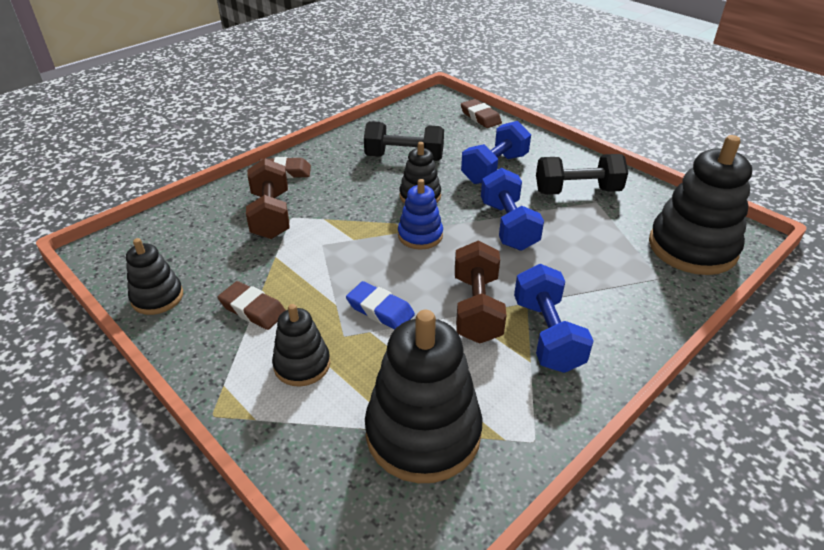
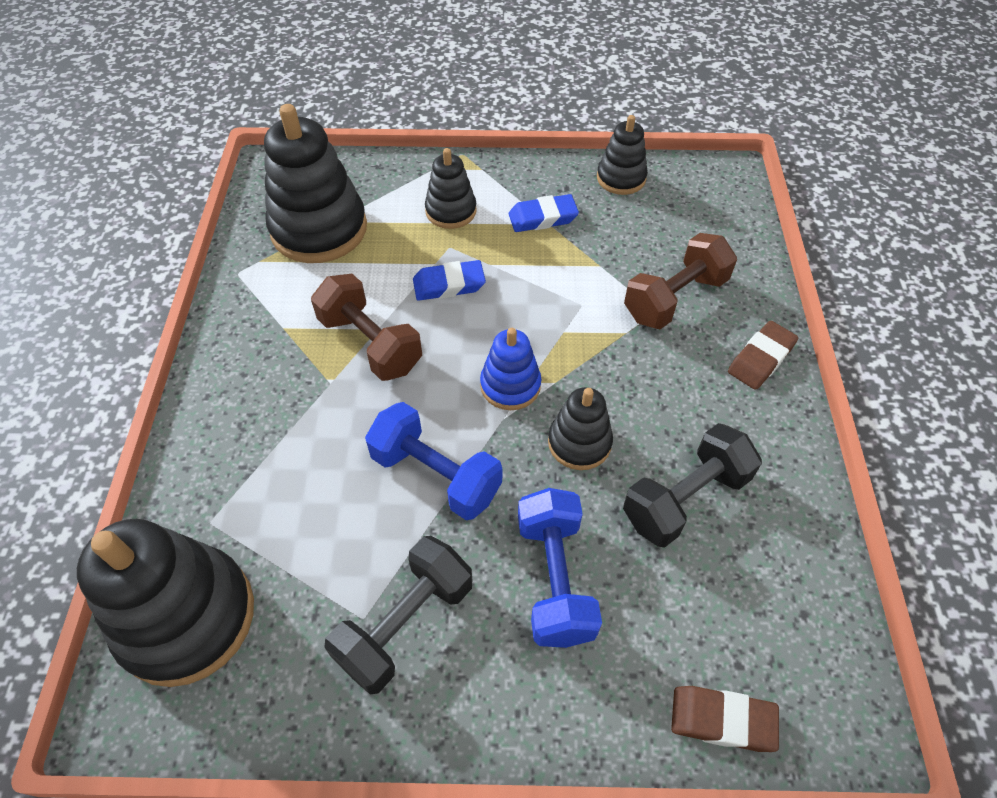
camera: 135 degrees right, 15 degrees up
(253, 309) = (543, 218): brown eraser -> blue eraser
(271, 215) = (675, 298): brown dumbbell -> brown dumbbell turned 75 degrees counterclockwise
(547, 335) = (286, 362): blue dumbbell -> none

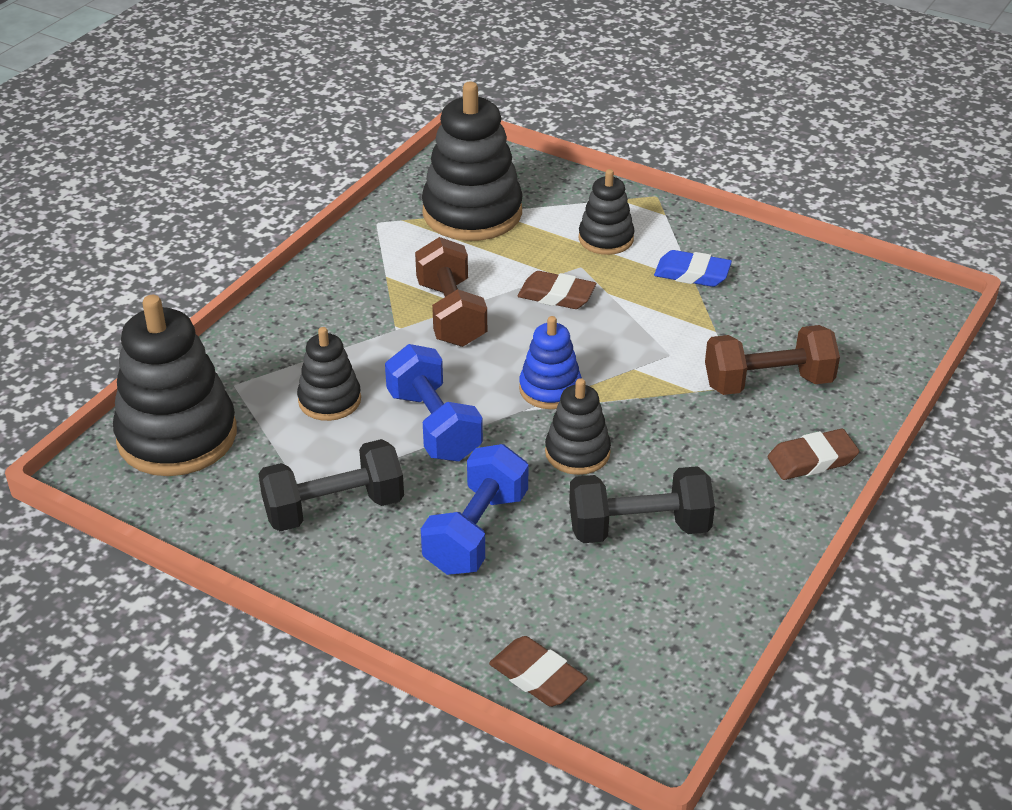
camera: 30 degrees right, 15 degrees down
(449, 285) = (556, 295): blue eraser -> brown eraser
(621, 178) = (803, 268): black stacking toy -> black stacking toy (329, 400)

